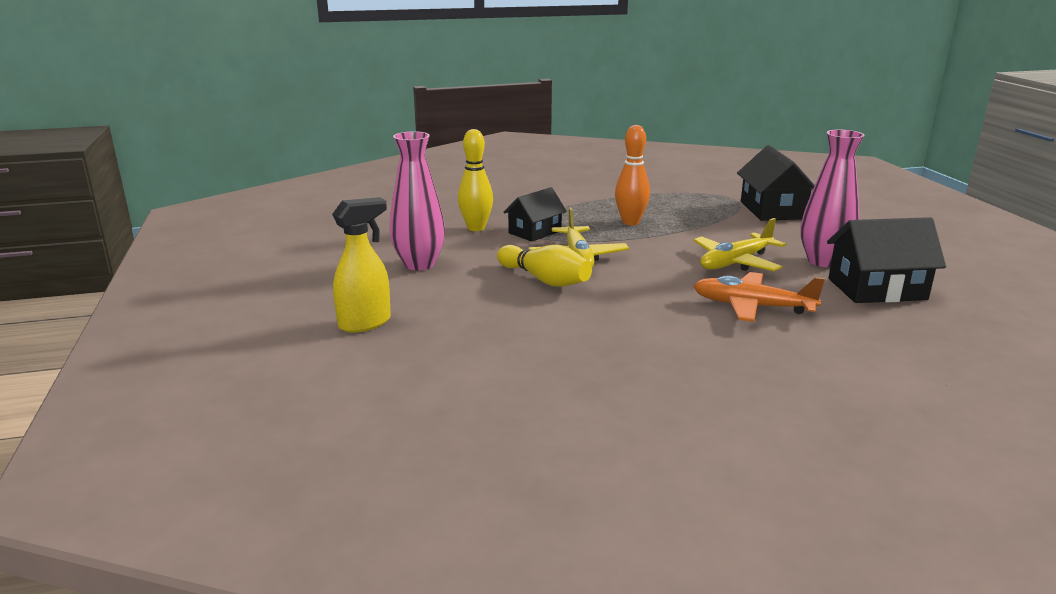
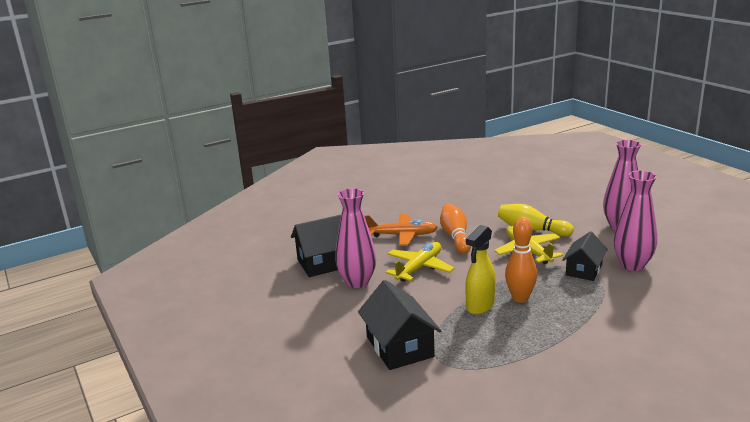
camera: 165 degrees right, 0 degrees up
(365, 323) = (590, 190): yellow spray bottle -> yellow spray bottle (480, 306)
(476, 228) = (632, 265): yellow bowling pin -> pink vase
(665, 290) = (455, 237): none -> orange bowling pin

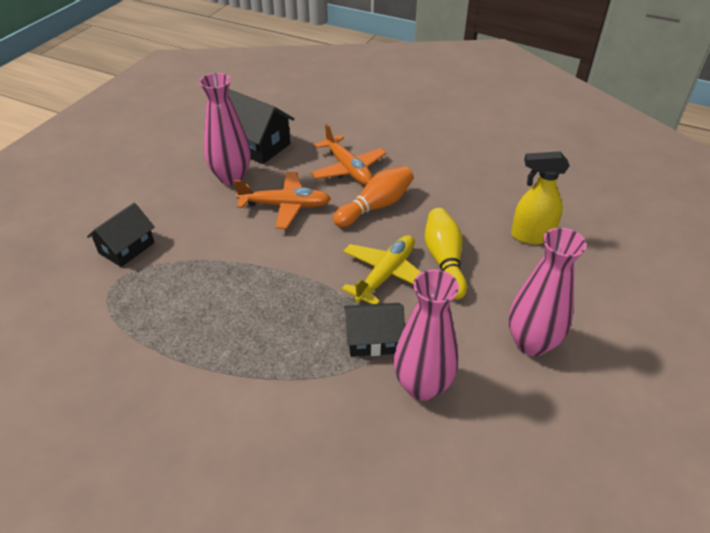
camera: 55 degrees right, 20 degrees up
(399, 347) = (126, 248): black house -> black house, size x0.67
(419, 268) = (285, 206): yellow plane -> orange plane
(480, 306) = (232, 276): yellow spray bottle -> yellow spray bottle (531, 236)
(520, 298) = (267, 303): orange bowling pin -> none

